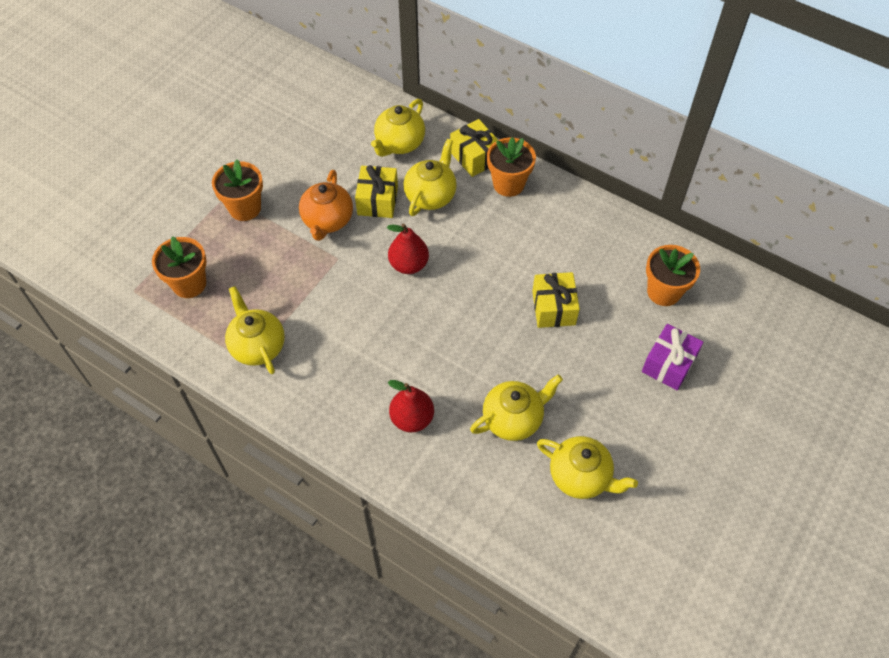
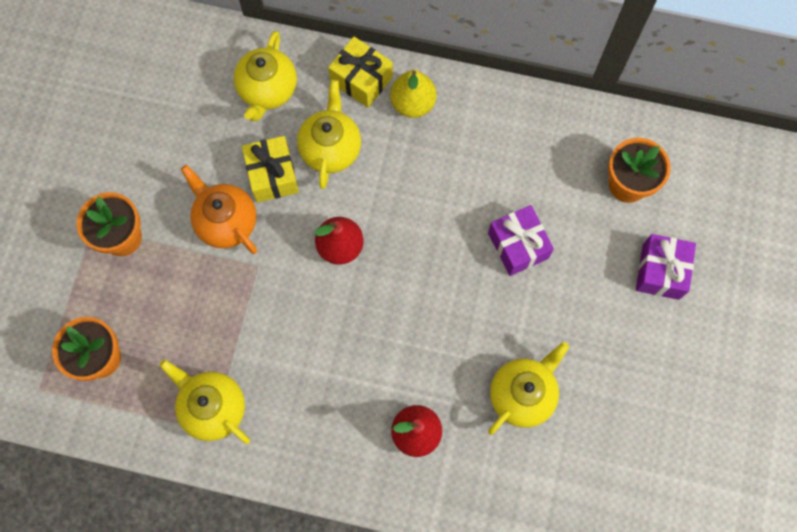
camera: 20 degrees left, 15 degrees up
(327, 221) = (226, 221): orange teapot -> orange teapot turned 150 degrees clockwise
(508, 184) = (412, 103): orange flower pot -> yellow pear
(553, 308) = (518, 245): yellow gift -> purple gift
(581, 477) = (614, 435): yellow teapot -> none

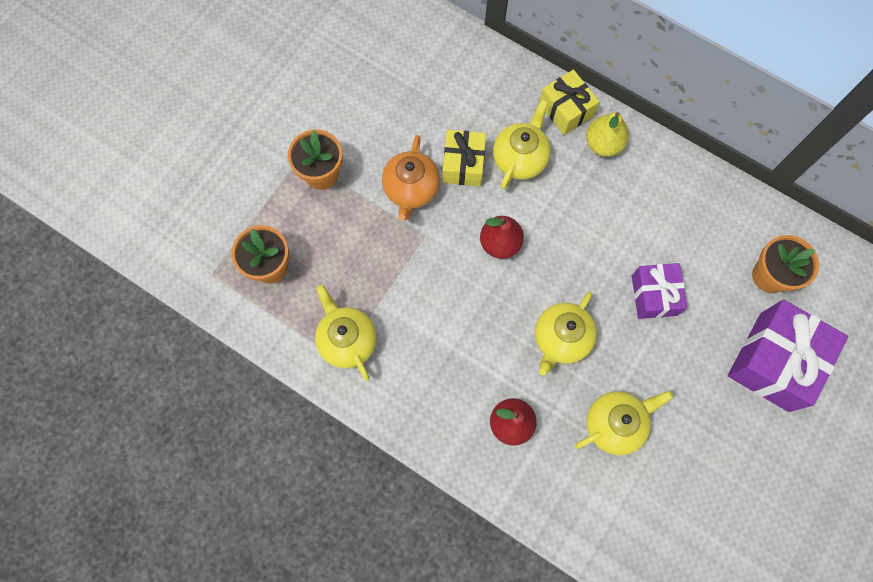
camera: 20 degrees right, 0 degrees up
(226, 221) = (411, 190): orange teapot -> orange teapot turned 150 degrees counterclockwise
(267, 90) = (483, 93): yellow teapot -> yellow teapot (561, 339)
(660, 271) = (774, 361): purple gift -> purple gift, size x1.66

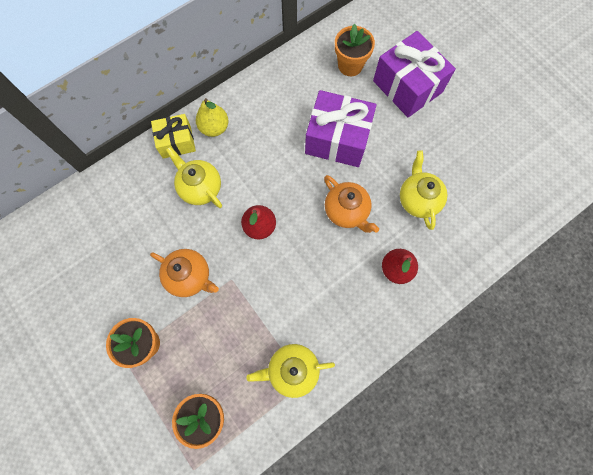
camera: 70 degrees left, 0 degrees up
(463, 164) = (187, 230): yellow gift -> none
(561, 339) = (347, 211): yellow teapot -> orange teapot
(654, 295) = (337, 139): purple gift -> purple gift, size x1.66

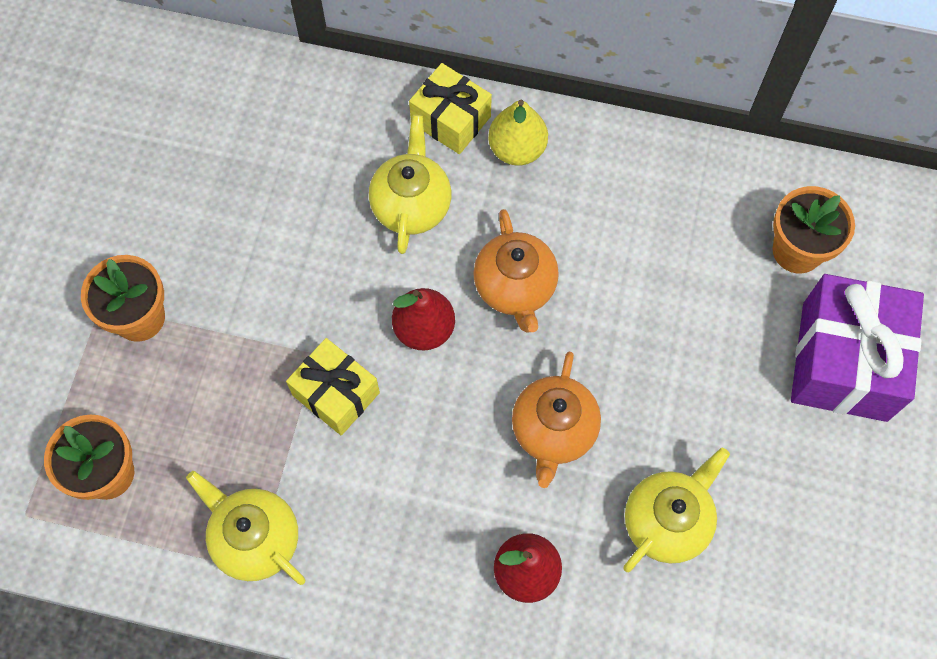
camera: 50 degrees right, 5 degrees down
(190, 276) = (275, 297): orange teapot -> orange teapot (515, 288)
(256, 285) = (336, 394): none -> yellow gift
(337, 139) = (656, 328): purple gift -> none

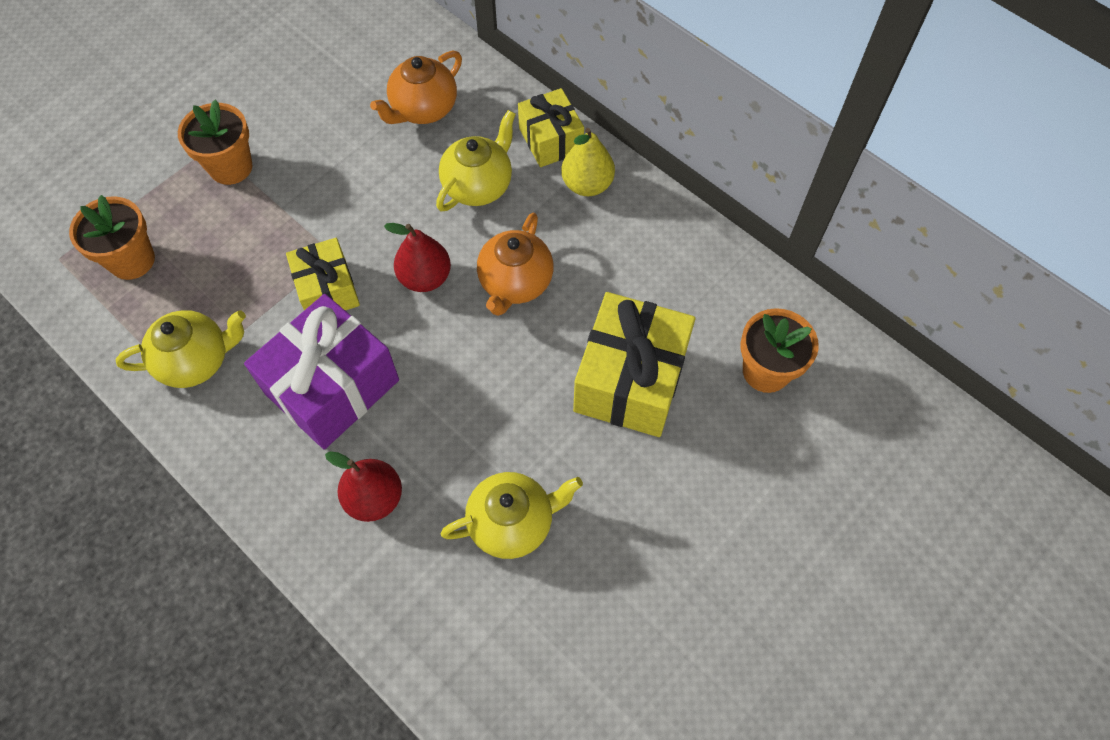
camera: 30 degrees right, 5 degrees down
(255, 538) = (196, 360): yellow teapot -> yellow teapot turned 90 degrees clockwise
(553, 431) = (470, 404): orange teapot -> orange teapot (423, 109)
(684, 326) = (630, 380): none -> yellow gift
(844, 361) = (749, 479): purple gift -> purple gift (332, 387)

